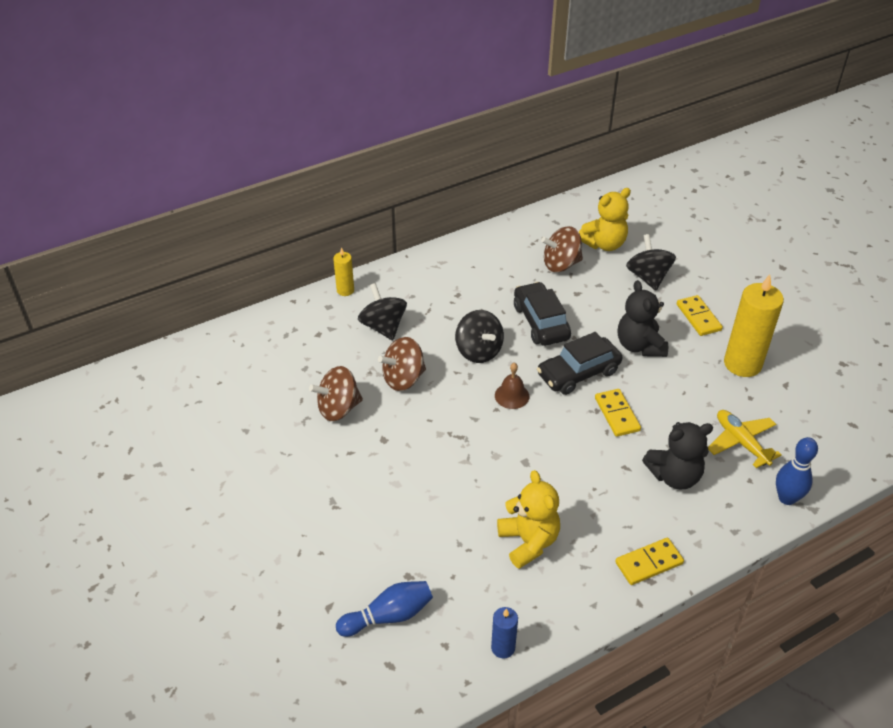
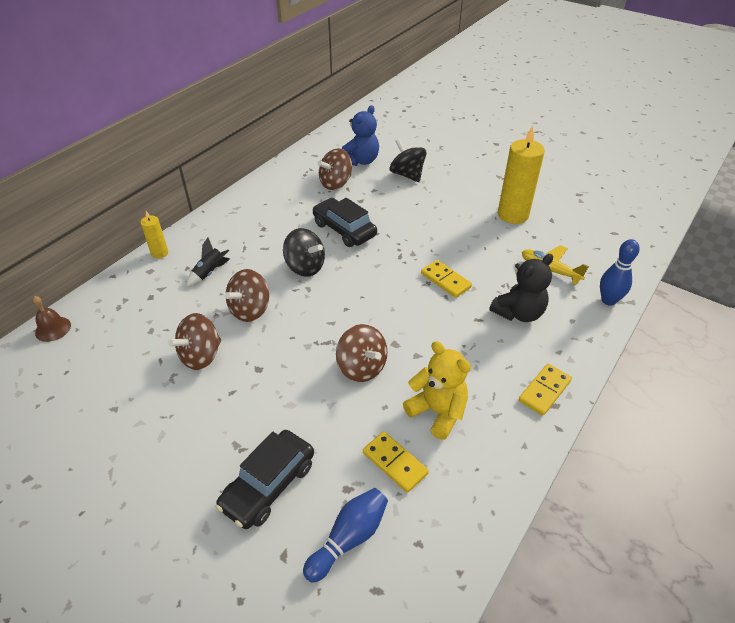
camera: 25 degrees left, 0 degrees up
(383, 327) = (210, 272): black spinning top -> black rocket
(480, 473) = (361, 367): none -> brown spinning top
(503, 648) = (472, 521): blue candle -> none
(512, 396) = (353, 293): brown bell -> brown bell (53, 329)
(578, 373) = (397, 259): black car -> black car (269, 485)
(604, 244) = (360, 161): yellow teddy bear -> blue teddy bear
(639, 346) = (431, 224): black teddy bear -> none
(698, 317) = (461, 192): yellow domino -> yellow domino (394, 463)

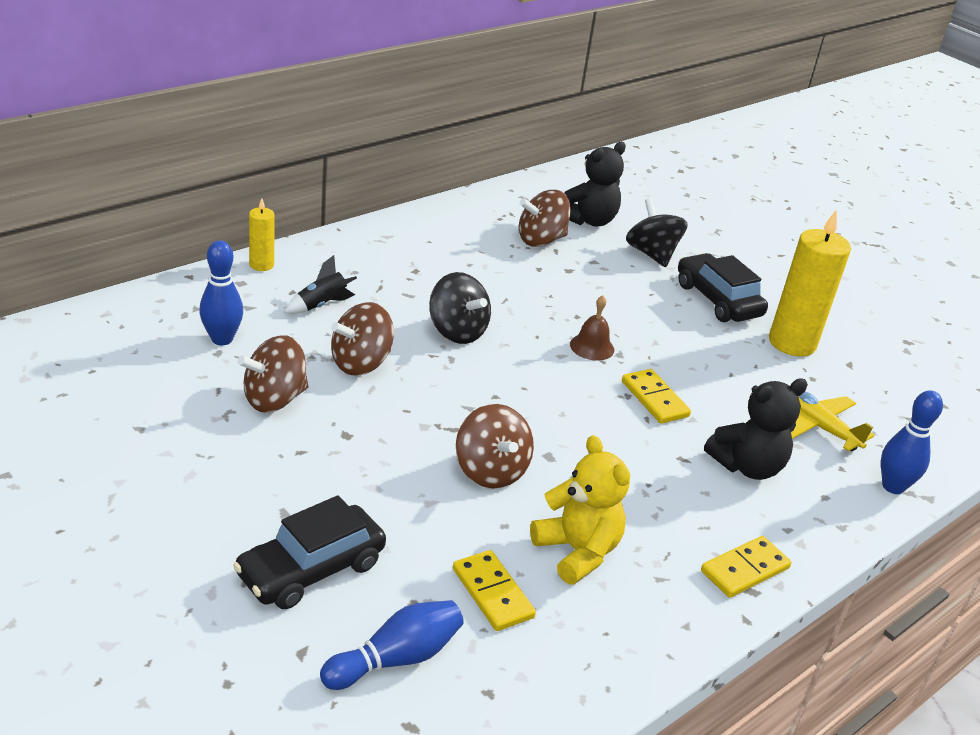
camera: 10 degrees right, 10 degrees down
(53, 329) = (91, 317): brown bell -> brown bell (592, 347)
(150, 319) = (222, 339): none -> blue bowling pin
(344, 230) = (531, 300): black car -> black car (717, 300)
(360, 161) = (589, 220): blue teddy bear -> black teddy bear

